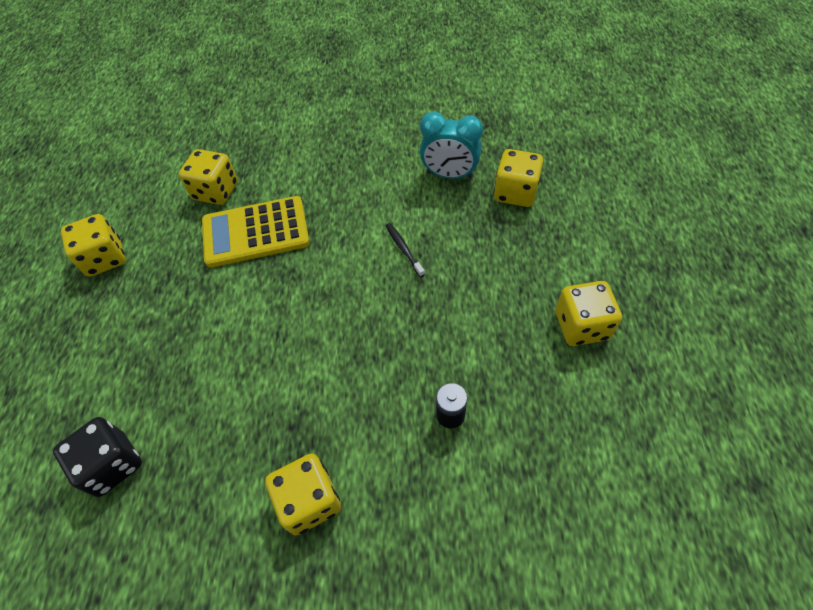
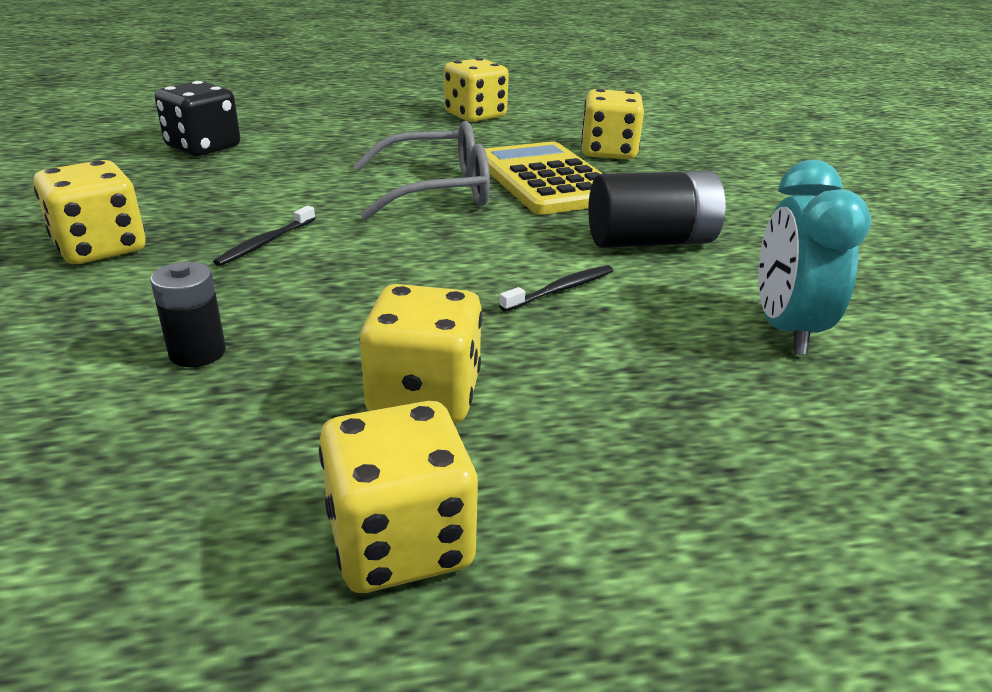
camera: 75 degrees right, 25 degrees down
(258, 295) = (437, 191): none -> grey glasses
(321, 394) = (265, 243): none -> black toothbrush
(355, 200) = (651, 241): none -> black battery
(515, 192) = (799, 423): yellow dice -> yellow dice (424, 396)

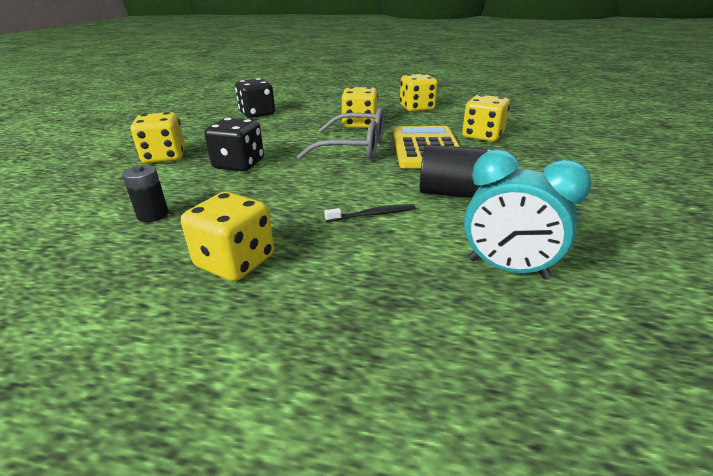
camera: 25 degrees right, 0 degrees up
(265, 243) = (239, 164): black toothbrush -> black dice
(400, 542) = (141, 343): yellow dice -> yellow dice (359, 124)
(785, 329) = (507, 268): turquoise clock -> turquoise clock turned 90 degrees counterclockwise

